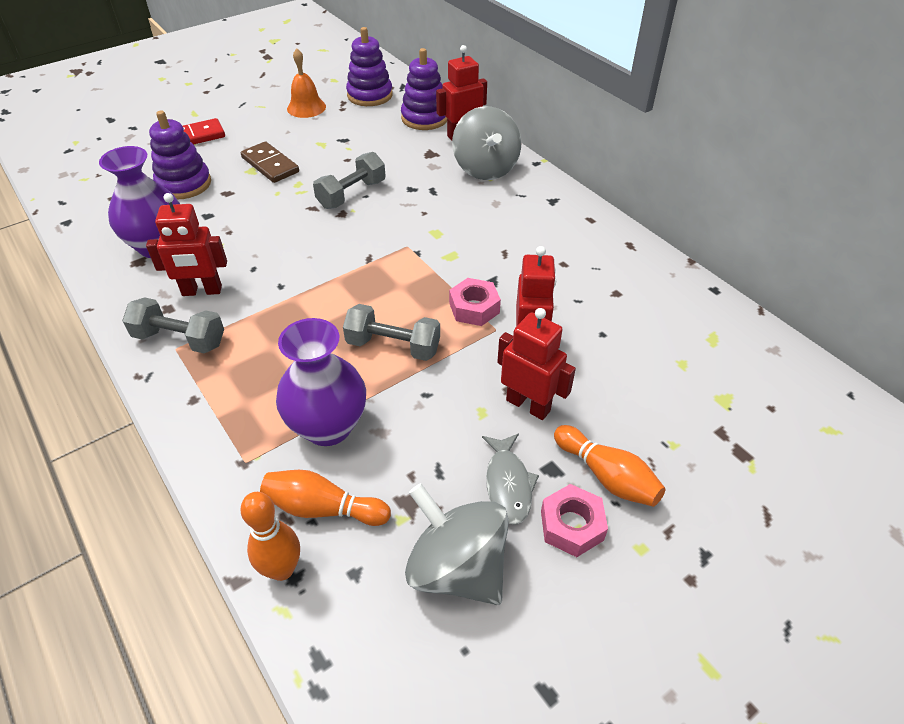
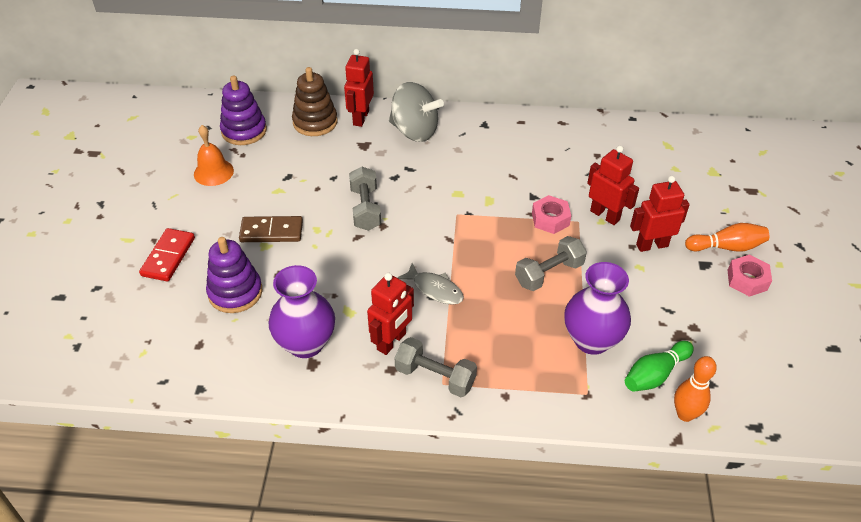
camera: 50 degrees left, 0 degrees up
(180, 339) = (435, 377): grey dumbbell -> grey dumbbell turned 60 degrees clockwise
(323, 508) = (655, 374): orange bowling pin -> green bowling pin
(425, 118) = (315, 122): purple stacking toy -> brown stacking toy
(457, 568) = (740, 339): grey spinning top -> none
(508, 484) = (701, 287): grey fish -> grey fish (435, 289)

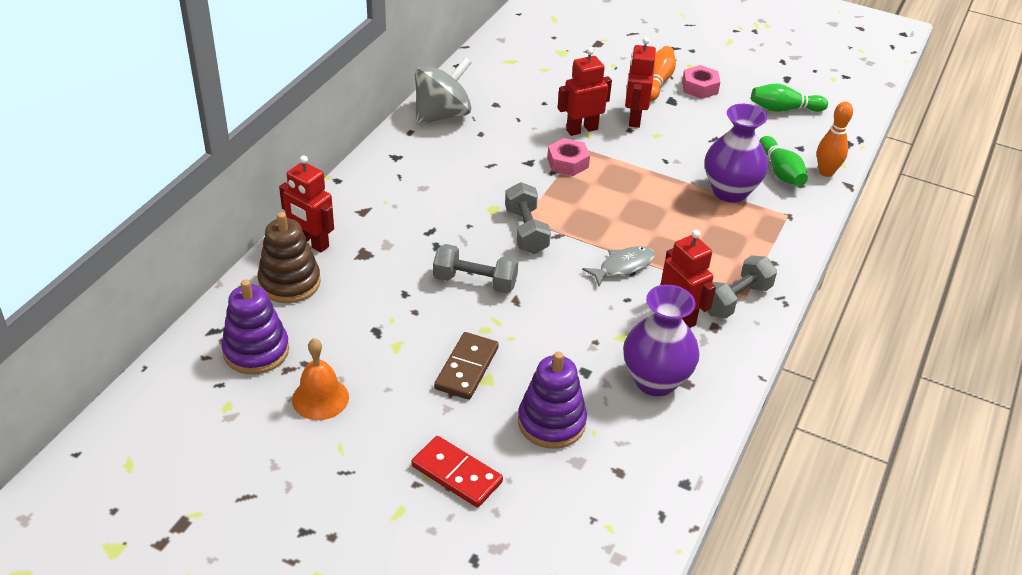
camera: 70 degrees left, 5 degrees down
(414, 131) = (369, 208): grey spinning top -> grey spinning top (442, 115)
(549, 274) = (639, 188): grey dumbbell -> grey dumbbell (526, 231)
(770, 356) = (784, 109): none -> green bowling pin

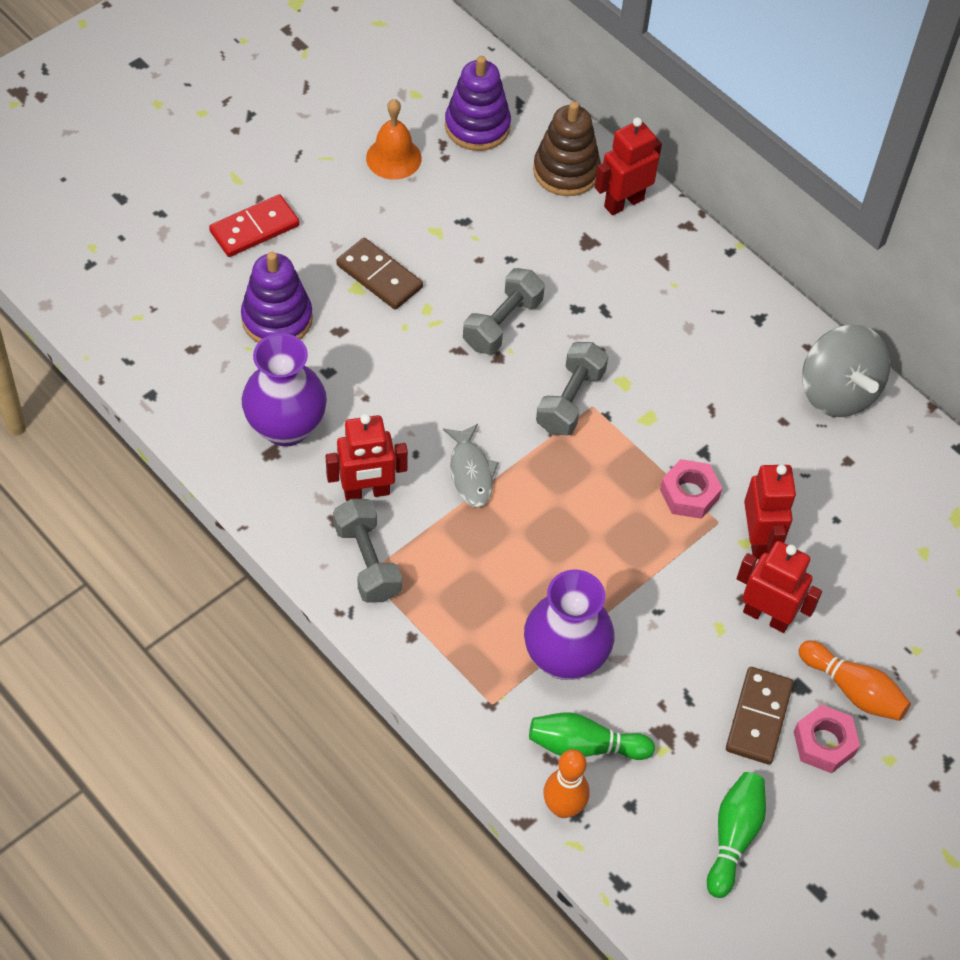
camera: 110 degrees right, 15 degrees up
(526, 231) = (570, 400): grey dumbbell -> grey dumbbell turned 75 degrees counterclockwise
(704, 111) = (759, 717): none -> brown domino

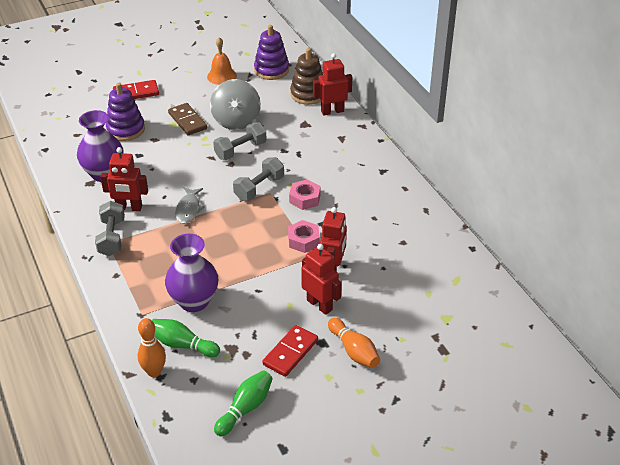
camera: 20 degrees right, 15 degrees down
(759, 717) = (290, 352): brown domino -> red domino
(824, 743) = (323, 373): pink nut -> pink nut (305, 198)
(837, 392) = (411, 210): grey spinning top -> grey spinning top (236, 121)

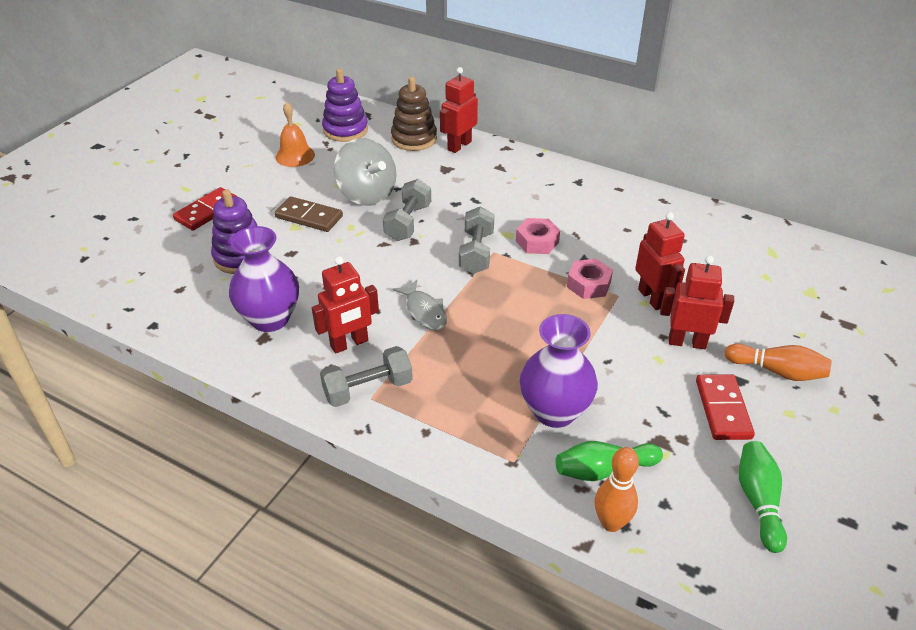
camera: 35 degrees left, 0 degrees up
(112, 237) = (368, 389): grey dumbbell -> grey dumbbell turned 75 degrees counterclockwise

